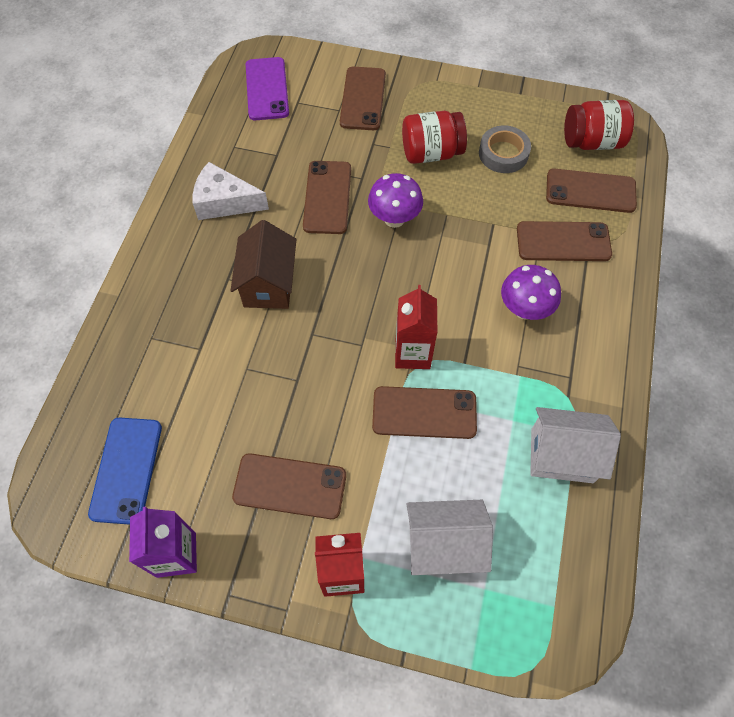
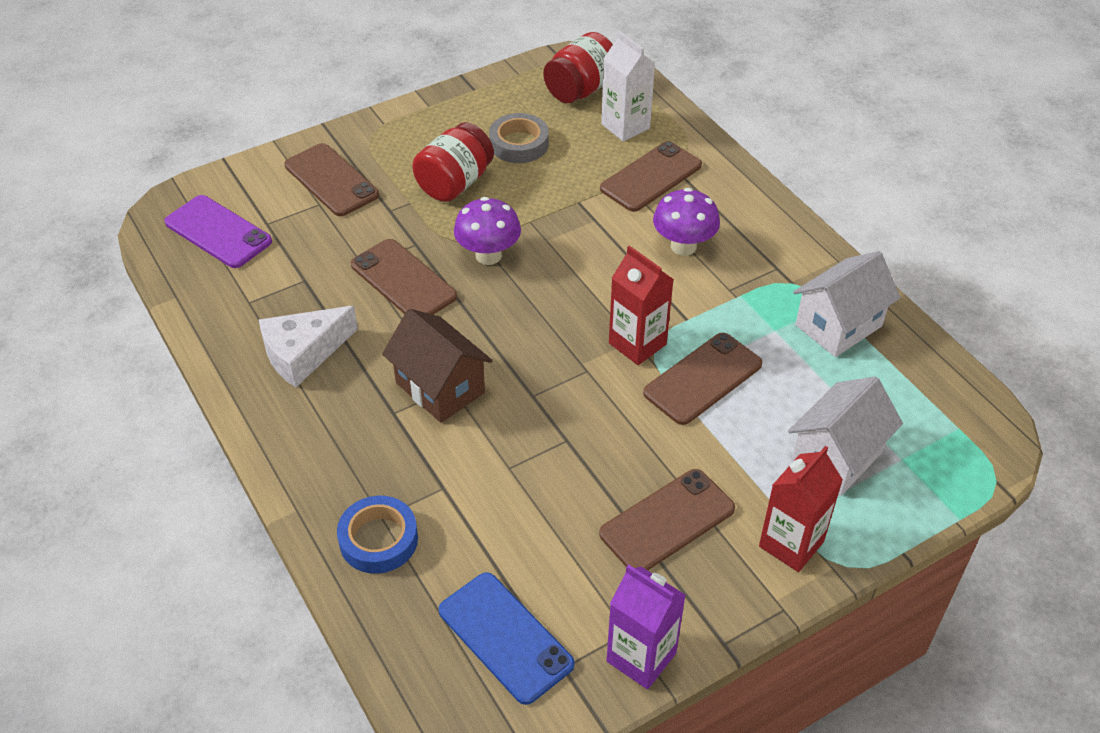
camera: 45 degrees left, 15 degrees down
(134, 350) = (378, 539): none -> blue tape
(590, 191) = (625, 126): brown phone -> white carton

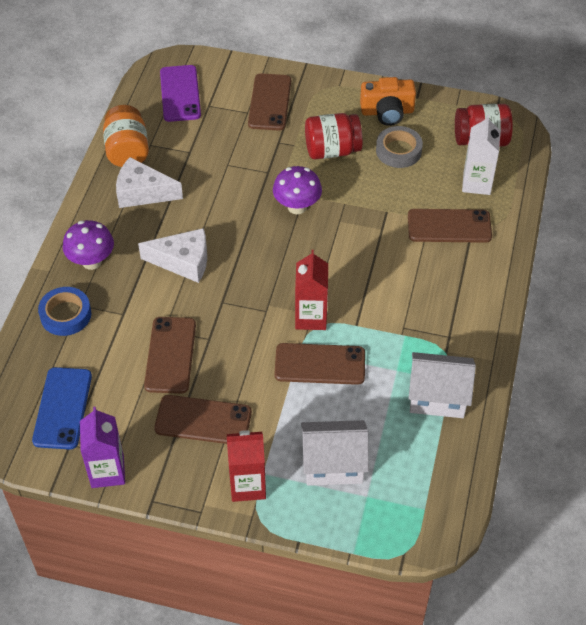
camera: 45 degrees right, 5 degrees up
(230, 325) = (127, 151): none -> orange jar
(403, 280) = (236, 188): brown phone -> brown phone (170, 355)
(440, 388) = (183, 261): brown house -> white cheese
(463, 117) = (387, 112): none -> orange camera
(683, 246) = (411, 282): purple mushroom -> purple mushroom (91, 261)

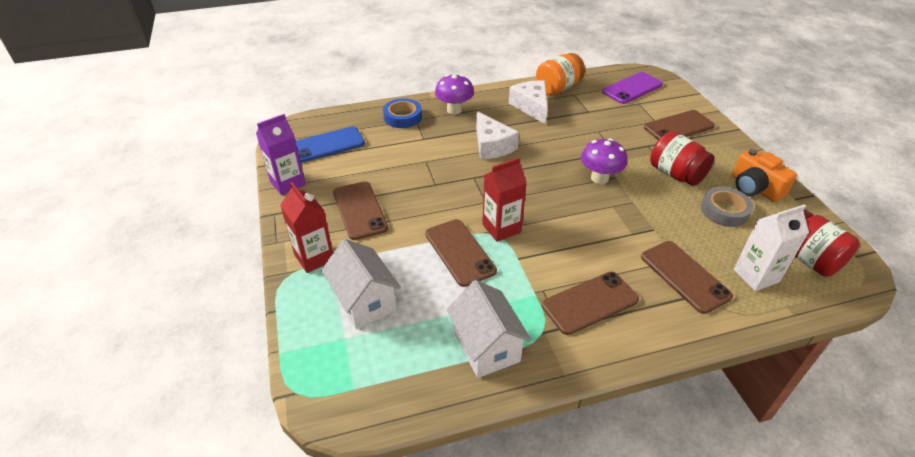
camera: 60 degrees right, 10 degrees down
(170, 355) = (406, 172): brown phone -> brown phone (590, 303)

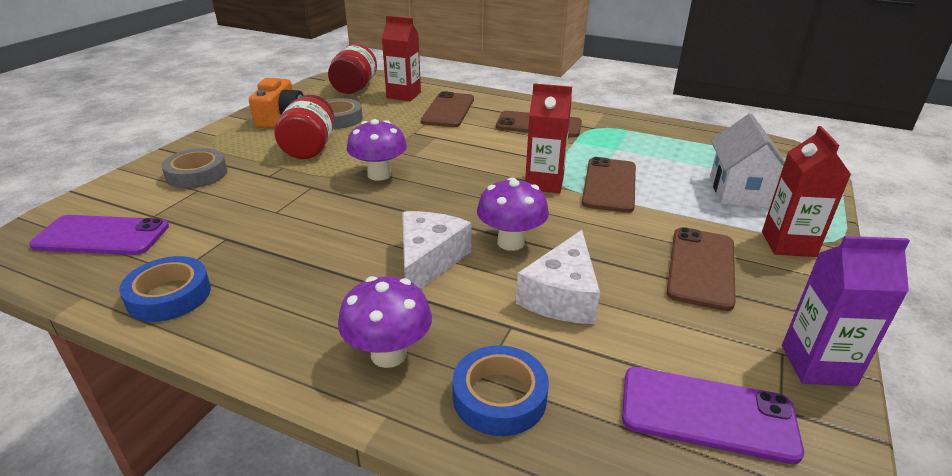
camera: 140 degrees left, 10 degrees down
(327, 145) = (707, 414): blue phone -> purple phone
(468, 174) = (511, 242): none -> purple mushroom
(486, 347) = (647, 136): white house -> none
(531, 107) = (272, 287): white cheese -> white cheese (562, 295)
(558, 88) = (169, 295): orange jar -> blue tape
(678, 127) = (197, 174): brown phone -> grey tape
(756, 276) = (403, 95): white carton -> red carton

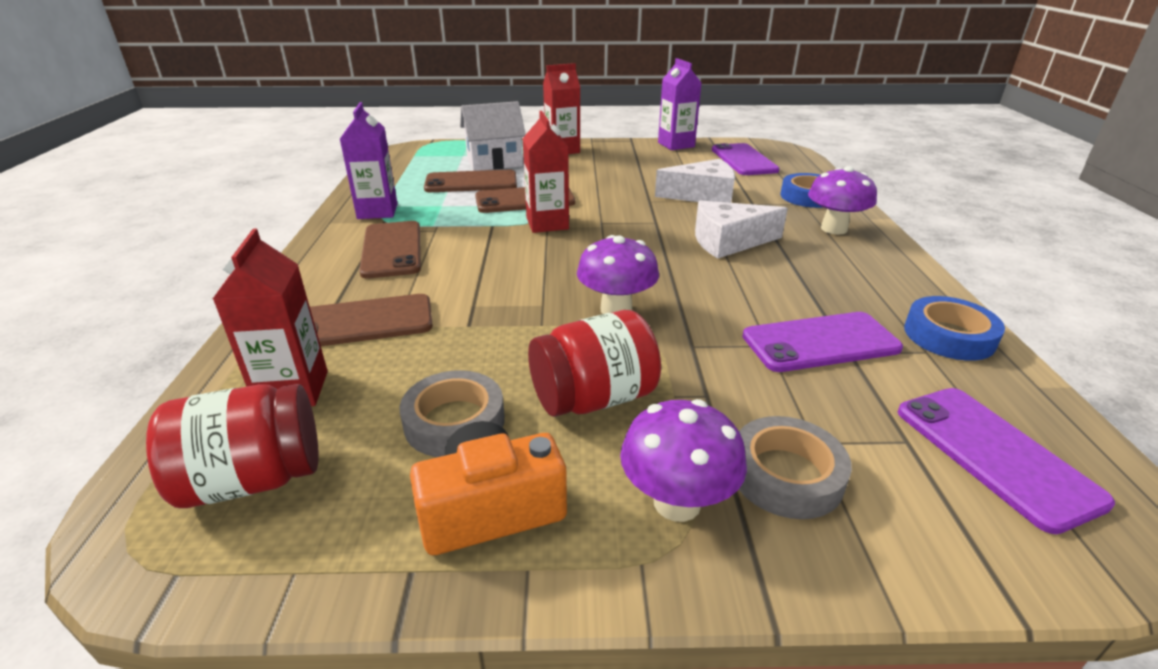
camera: 115 degrees left, 0 degrees up
(249, 231) = (820, 342): none -> purple phone
(511, 242) = (663, 219): purple mushroom -> purple mushroom (677, 502)
(616, 127) = (377, 211): none -> purple carton
(701, 268) = (619, 167): brown phone -> brown phone (471, 182)

